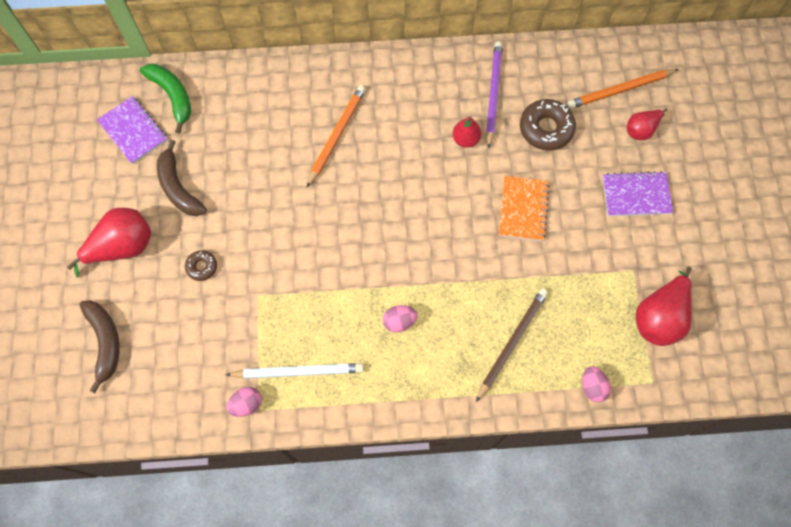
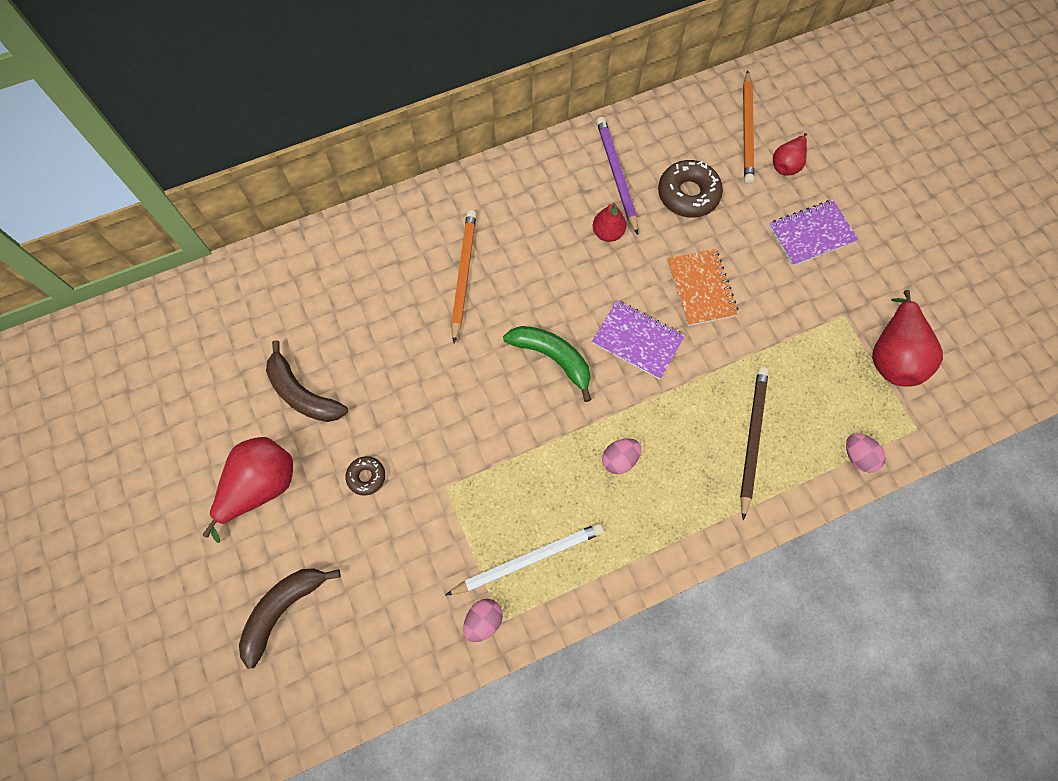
camera: 20 degrees left, 0 degrees up
(105, 342) = (283, 609): brown banana -> brown banana turned 105 degrees counterclockwise
(133, 131) = (222, 346): purple notebook -> purple notebook (637, 340)
(172, 96) = (255, 291): green banana -> green banana (552, 358)
(620, 90) = (747, 130): orange pencil -> orange pencil turned 45 degrees counterclockwise

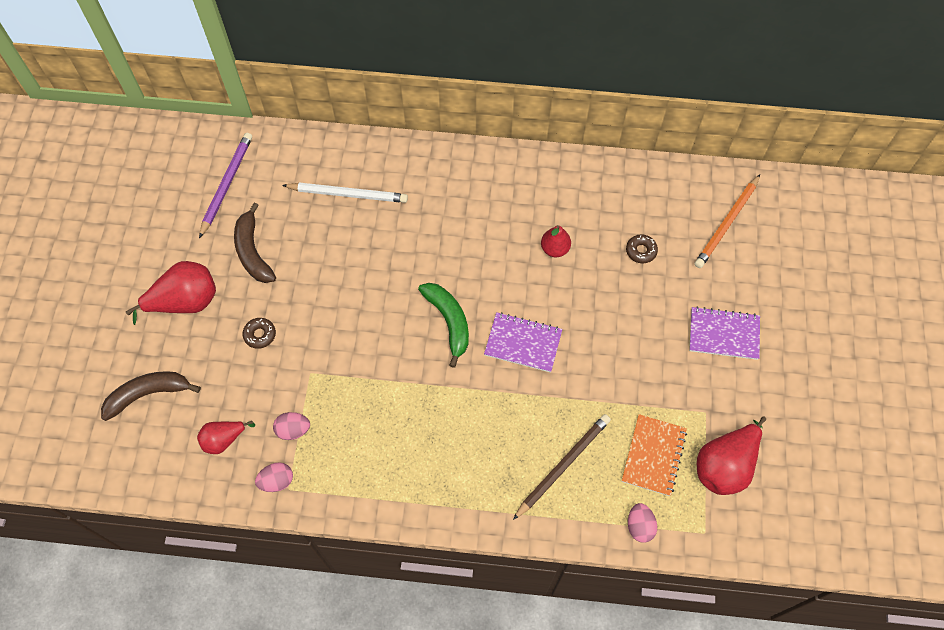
camera: 30 degrees right, 5 degrees down
(463, 274) = (422, 224): orange pencil -> none
(528, 559) = (336, 457): white pencil -> white pencil (348, 194)
(616, 175) = (592, 207): purple pencil -> purple pencil (226, 184)
(619, 459) = (450, 424): pink egg -> pink egg (293, 430)
(637, 340) = (523, 343): purple notebook -> purple notebook turned 45 degrees counterclockwise
(688, 194) = (641, 251): brown donut -> brown donut, size x0.54
(701, 288) = (601, 330): orange notebook -> orange notebook (653, 455)
(786, 164) = (742, 268): red pear -> red pear (224, 440)

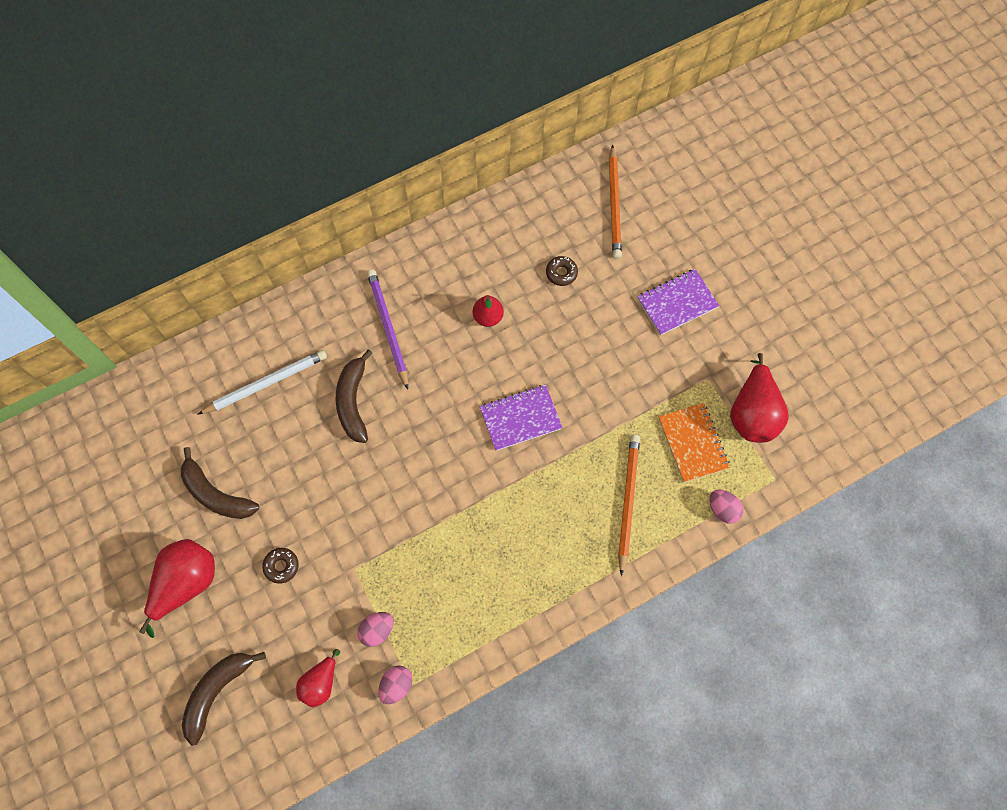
camera: 35 degrees left, 5 degrees up
(226, 184) = (141, 447): purple pencil -> purple pencil (388, 328)
(402, 248) = (353, 401): none -> brown banana
(449, 322) = (444, 441): green banana -> none
(563, 465) = (627, 501): brown pencil -> orange pencil

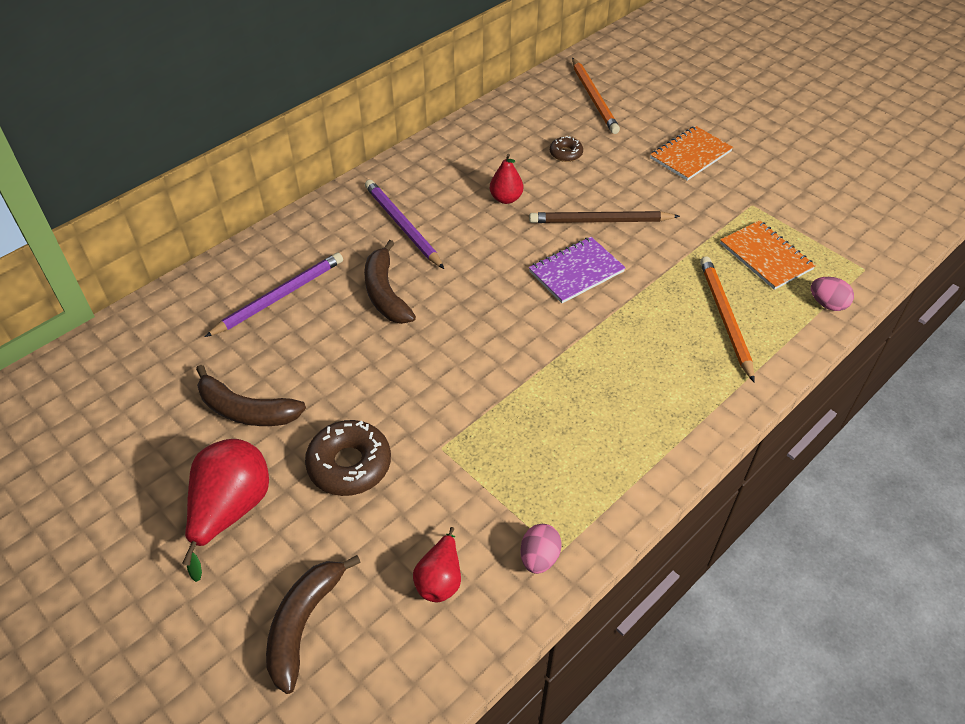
camera: 15 degrees left, 20 degrees down
(266, 383) = (279, 296): white pencil -> purple pencil
(281, 566) = (349, 464): brown donut -> brown donut, size x1.85
(377, 630) = (492, 504): pink egg -> none
(562, 365) = (600, 221): none -> brown pencil
(677, 303) = (690, 155): purple notebook -> orange notebook
(752, 413) = (811, 222): red pear -> none

